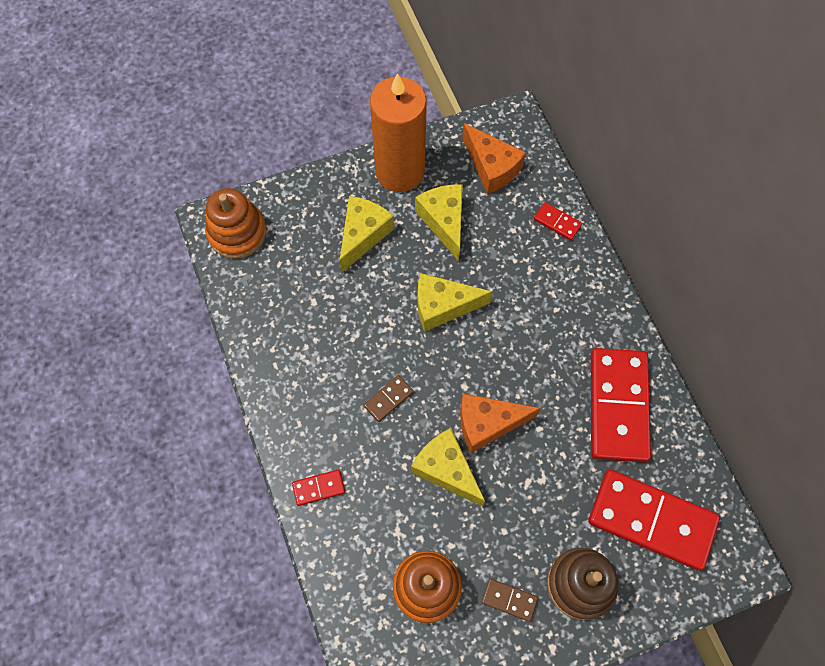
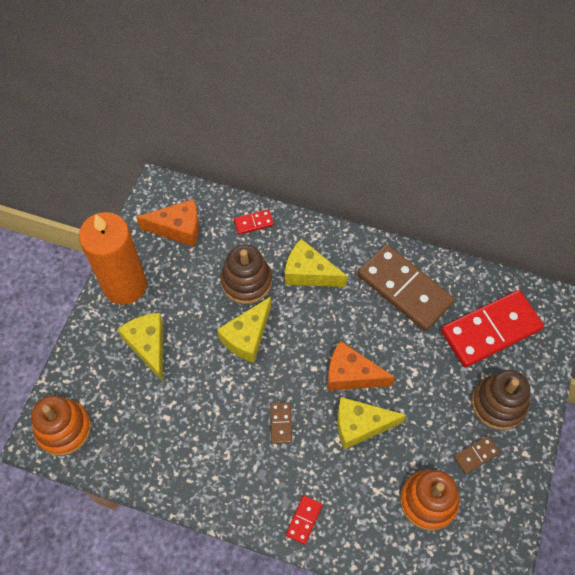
camera: 50 degrees left, 5 degrees down
(444, 221) = (188, 288): yellow cheese -> yellow cheese (309, 273)
(487, 424) = (351, 374): orange cheese -> orange cheese turned 75 degrees clockwise
(494, 263) = (246, 281): none -> brown stacking toy
(618, 406) = (404, 289): red domino -> brown domino

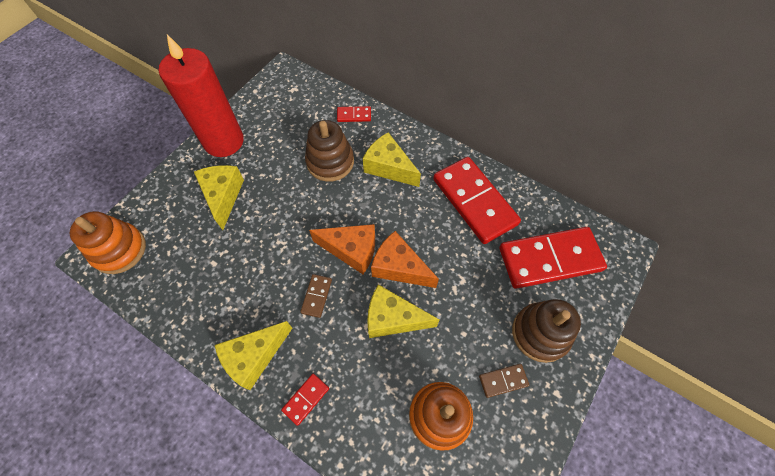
camera: 15 degrees right, 0 degrees up
(125, 285) = (224, 141): orange candle -> red candle
(178, 228) = (287, 106): orange cheese -> orange cheese (351, 250)
(247, 337) = (313, 209): yellow cheese -> yellow cheese (254, 356)
(404, 289) = (474, 201): brown domino -> red domino

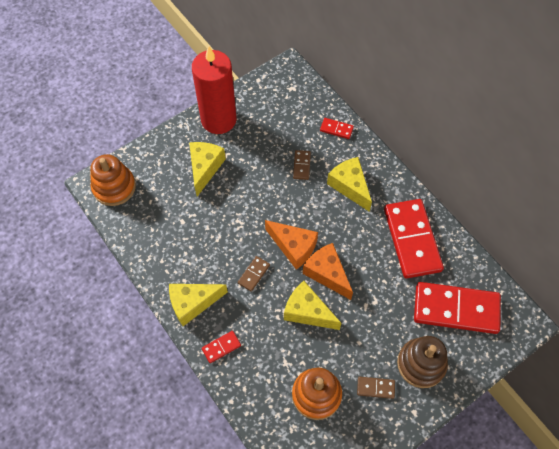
camera: 20 degrees right, 0 degrees up
(330, 162) = (301, 166): brown stacking toy -> brown domino

